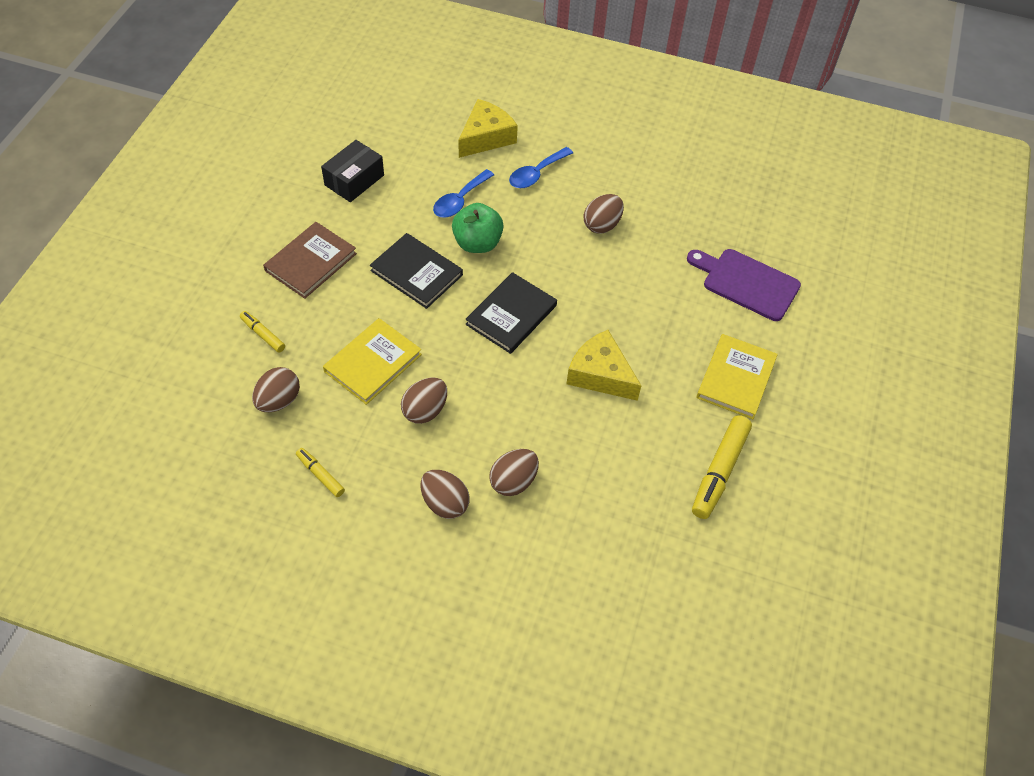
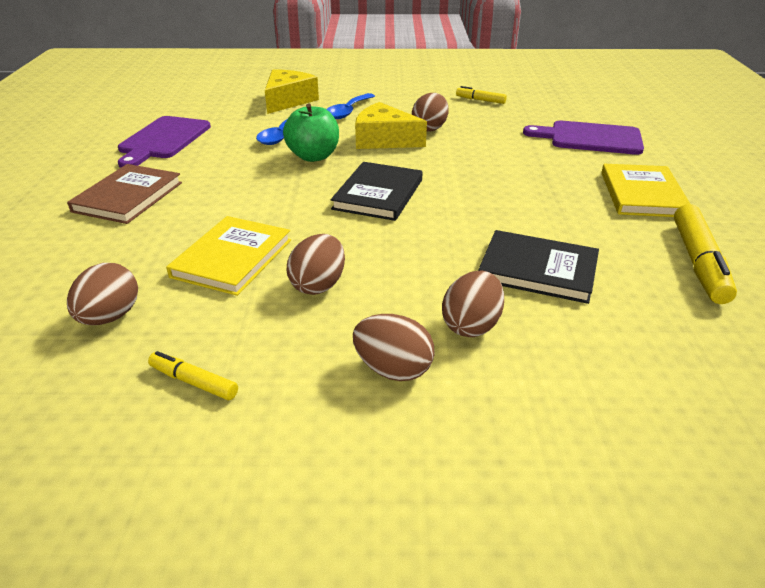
camera: 15 degrees left, 20 degrees down
(263, 334) = (76, 262): yellow marker -> yellow marker (480, 100)
(354, 180) = (163, 140): black box -> purple cutting board
(416, 273) = (257, 184): black book -> black book (538, 270)
(600, 374) = (504, 217): yellow cheese -> yellow cheese (384, 140)

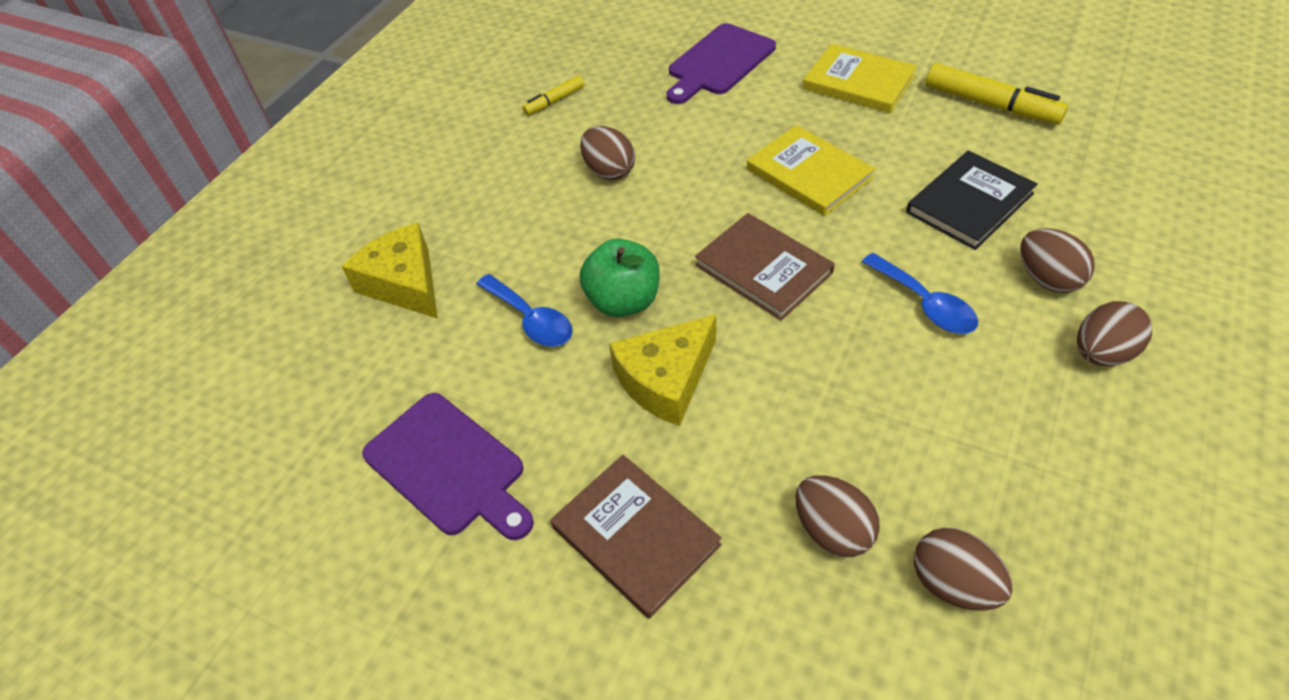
camera: 60 degrees left, 15 degrees up
(194, 382) = (1093, 514): yellow marker -> none
(232, 258) = (860, 439): yellow book -> yellow book (809, 174)
(318, 285) = (944, 372): brown egg -> brown egg (832, 530)
(348, 112) = (498, 230): blue spoon -> blue spoon (925, 303)
(378, 194) = (763, 269): black book -> brown book
(384, 140) = (616, 221): yellow cheese -> yellow cheese (666, 380)

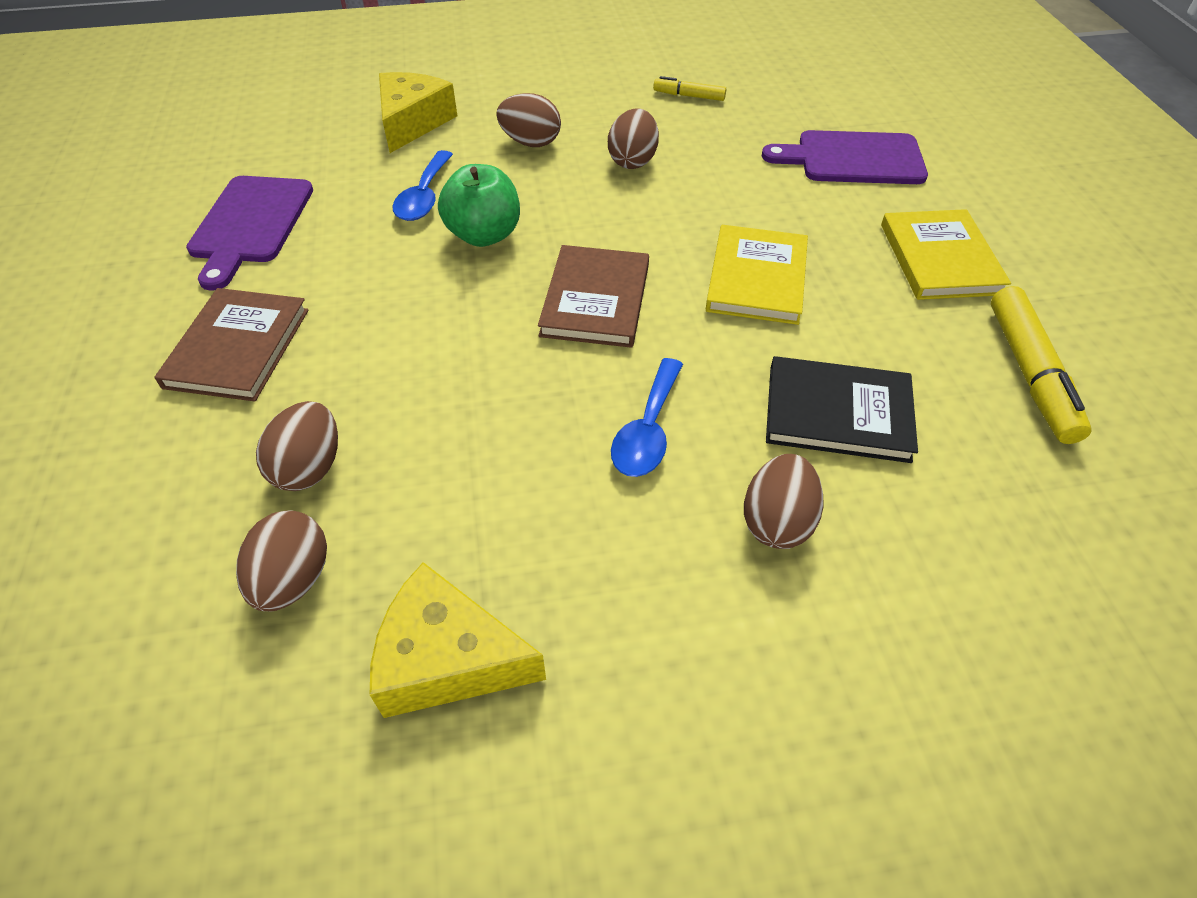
camera: 50 degrees right, 0 degrees up
(666, 380) = (413, 296): yellow cheese -> yellow cheese (447, 659)
(1101, 353) = (698, 611): brown egg -> brown egg (531, 142)

